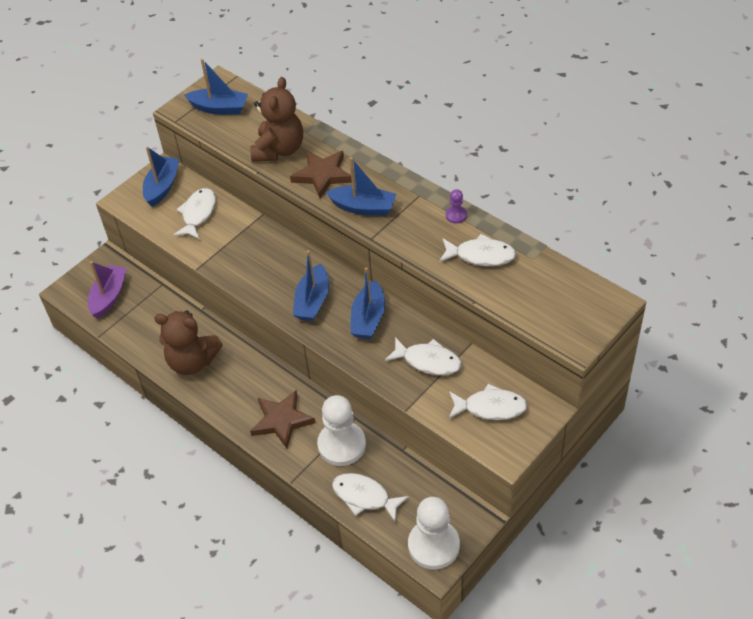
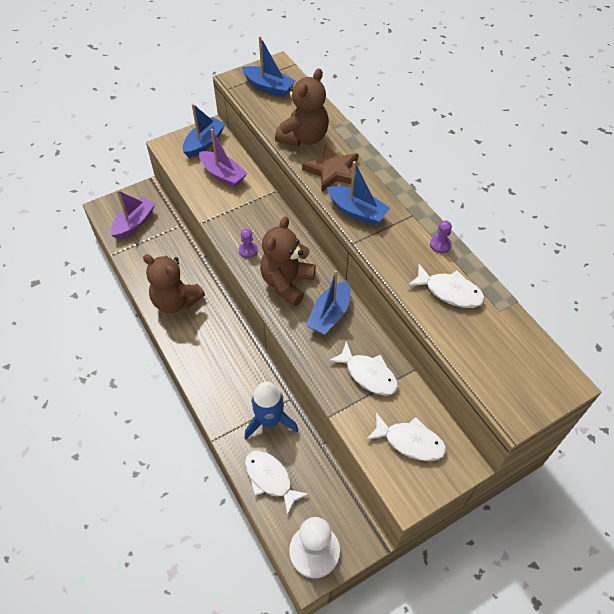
camera: 15 degrees right, 5 degrees up
(198, 214) = (223, 175): white fish -> purple boat
(259, 282) = (248, 250): none -> purple pawn
(282, 420) = (227, 380): brown star -> none
(312, 301) = (287, 283): blue boat -> brown teddy bear
(342, 445) = (269, 421): white pawn -> blue rocket

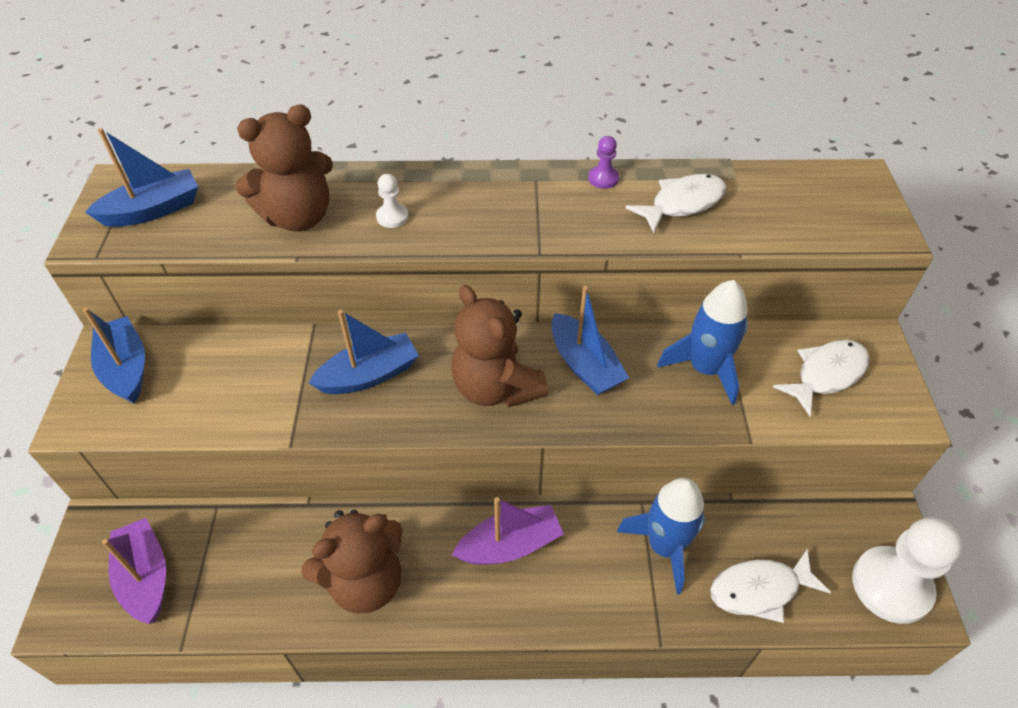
camera: 60 degrees left, 5 degrees down
(223, 175) = (219, 373): purple boat -> purple boat (510, 545)
(248, 250) = (399, 407): purple pawn -> none
(304, 137) = (298, 217): brown teddy bear -> brown teddy bear turned 90 degrees clockwise
(332, 171) = (392, 217): brown star -> white pawn
(357, 211) = (488, 225): blue boat -> blue boat (369, 375)
(368, 374) = (705, 369): white fish -> blue rocket

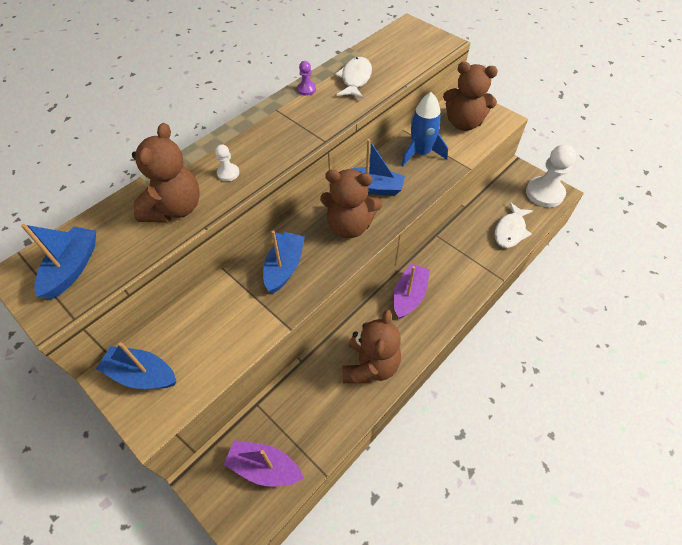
camera: 45 degrees left, 5 degrees up
(664, 546) = (463, 244): blue rocket -> none
(826, 374) = (464, 123): white fish -> brown teddy bear

